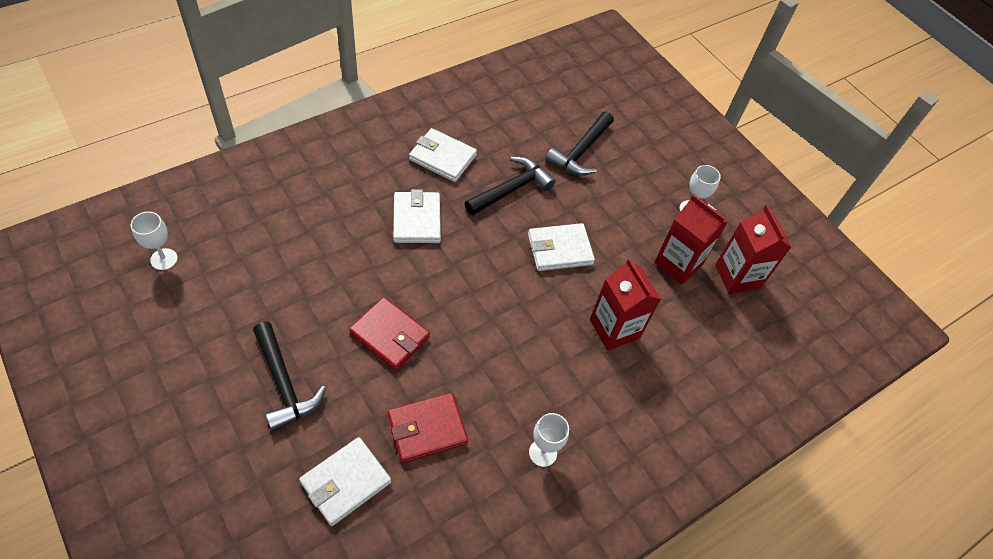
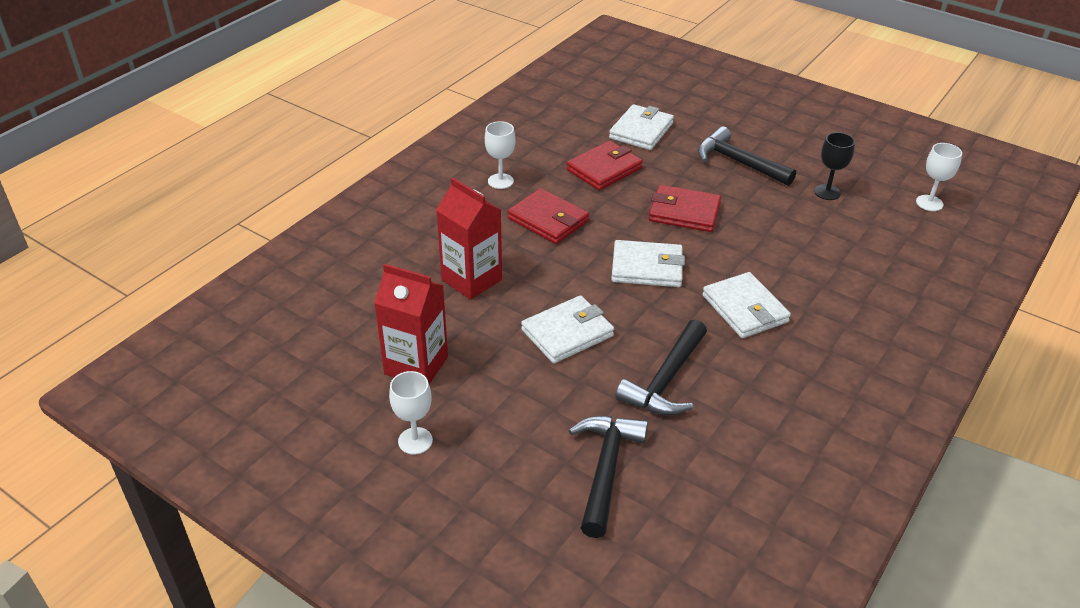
camera: 165 degrees right, 15 degrees down
(239, 308) = (827, 192): none -> black goblet
(442, 158) = (778, 388): white wallet -> white wallet (647, 267)
(520, 375) = (548, 220): none -> red wallet
(737, 276) = (335, 376): red carton -> none

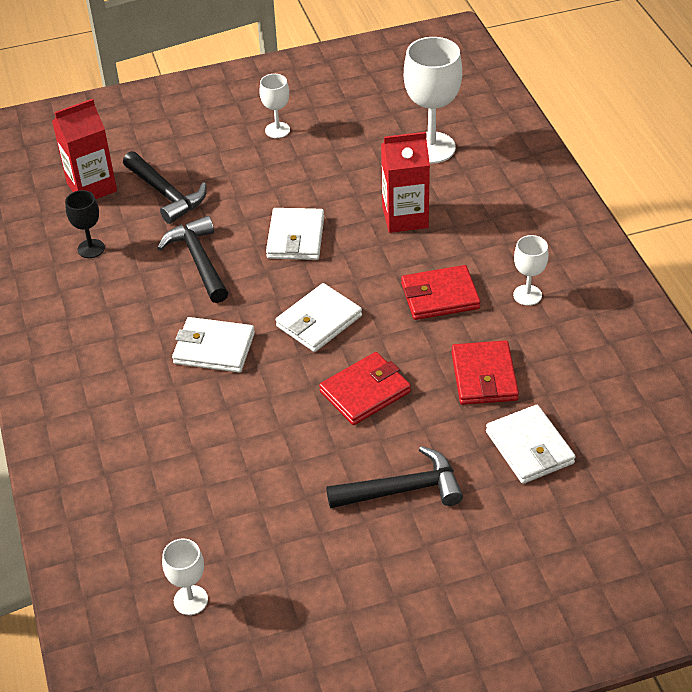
camera: 130 degrees right, 5 degrees up
(351, 309) = (431, 148): none -> white goblet
(416, 365) = (342, 155): red carton -> red carton (91, 187)
(827, 192) = (289, 525): black goblet -> black goblet (91, 248)

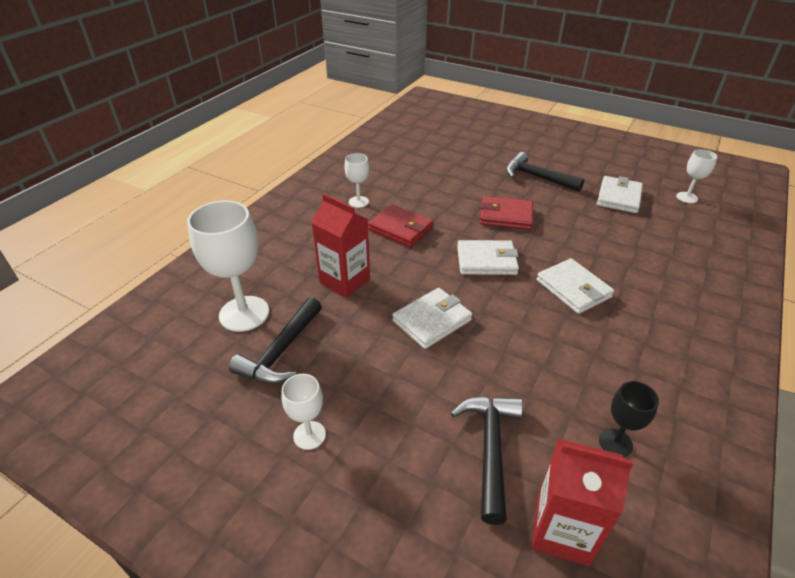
camera: 135 degrees left, 5 degrees down
(199, 260) = (524, 357): black hammer -> black hammer (281, 352)
(484, 376) = (437, 188): red wallet -> none
(529, 447) = (459, 159): white wallet -> white wallet (618, 197)

